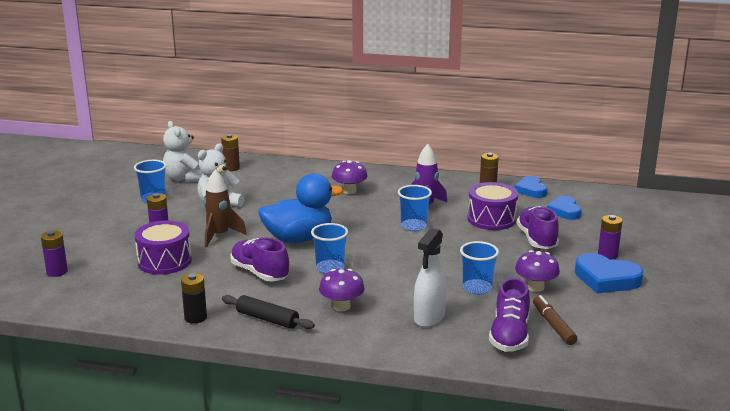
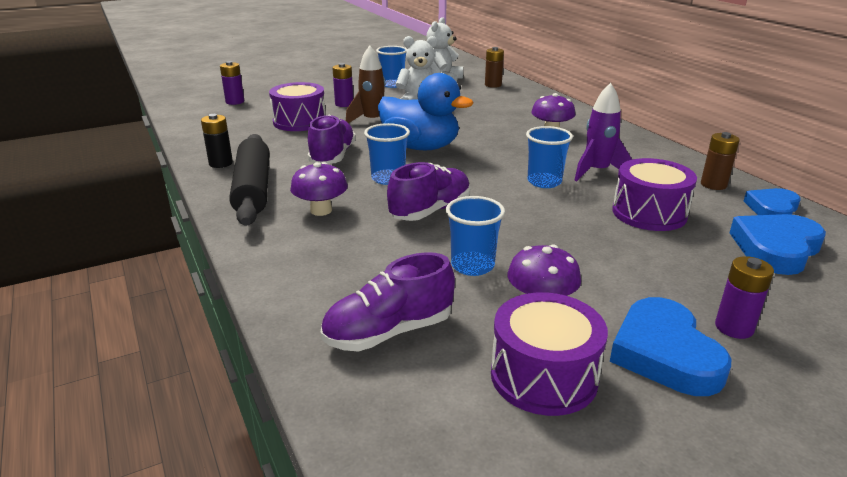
camera: 50 degrees right, 5 degrees up
(267, 319) = (253, 189): black rolling pin -> black rolling pin, size x1.62
(429, 317) = (361, 262): white spray bottle -> none
(537, 239) = (662, 258): purple shoe -> purple shoe (430, 211)
(553, 325) = (462, 357): brown marker -> none
(564, 211) = (776, 249): blue heart -> blue heart, size x1.50
(589, 312) = (543, 376): none -> purple drum

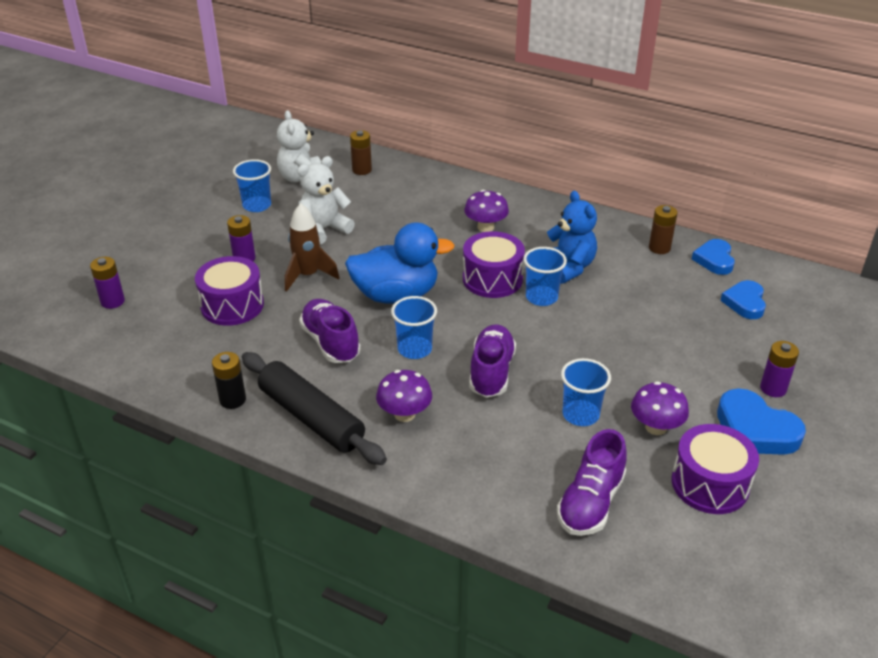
camera: 35 degrees left, 10 degrees up
(597, 172) = (568, 267): purple rocket -> blue teddy bear
(649, 213) = (644, 301): purple drum -> purple drum (492, 279)
(776, 249) = (745, 303): blue heart -> blue heart, size x0.67

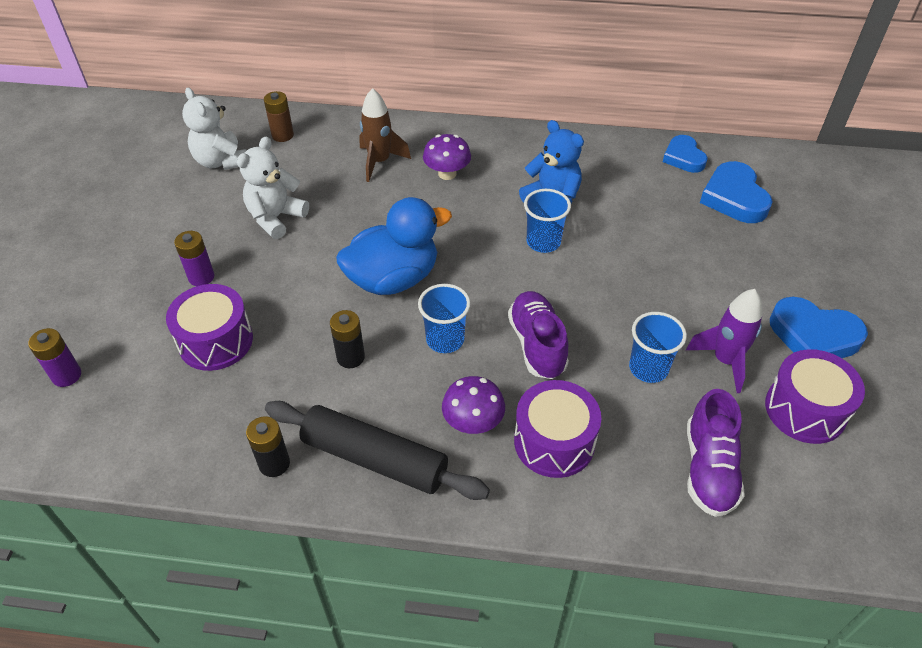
camera: 20 degrees left, 10 degrees up
(257, 205) = (184, 206): blue cup -> none
(308, 275) = (285, 280): brown rocket -> brown rocket (379, 162)
(330, 342) = (350, 357): purple shoe -> black battery
(492, 279) = (484, 233): purple drum -> purple drum (554, 442)
(656, 427) = (725, 361): purple mushroom -> purple rocket
(659, 248) = (627, 157): brown battery -> none
(745, 303) = (734, 198): blue heart -> blue heart, size x1.50
(773, 388) = (806, 285): purple battery -> none

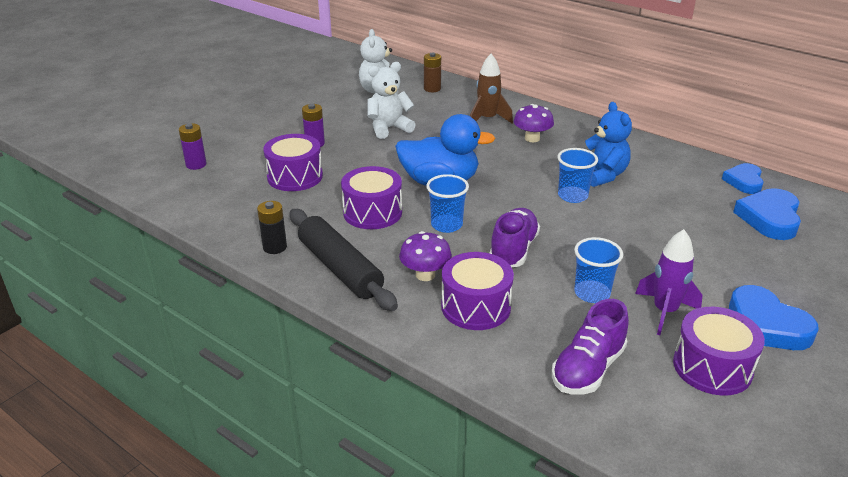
camera: 30 degrees right, 15 degrees down
(350, 357) = (372, 212): black battery -> purple drum

